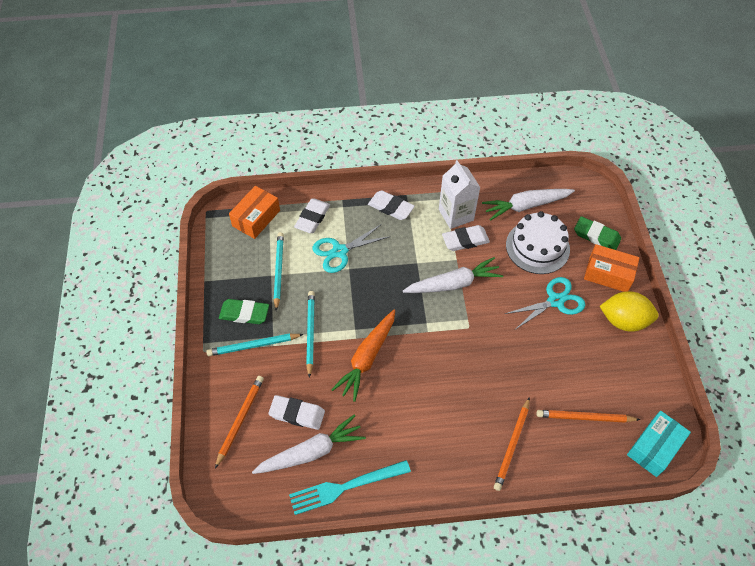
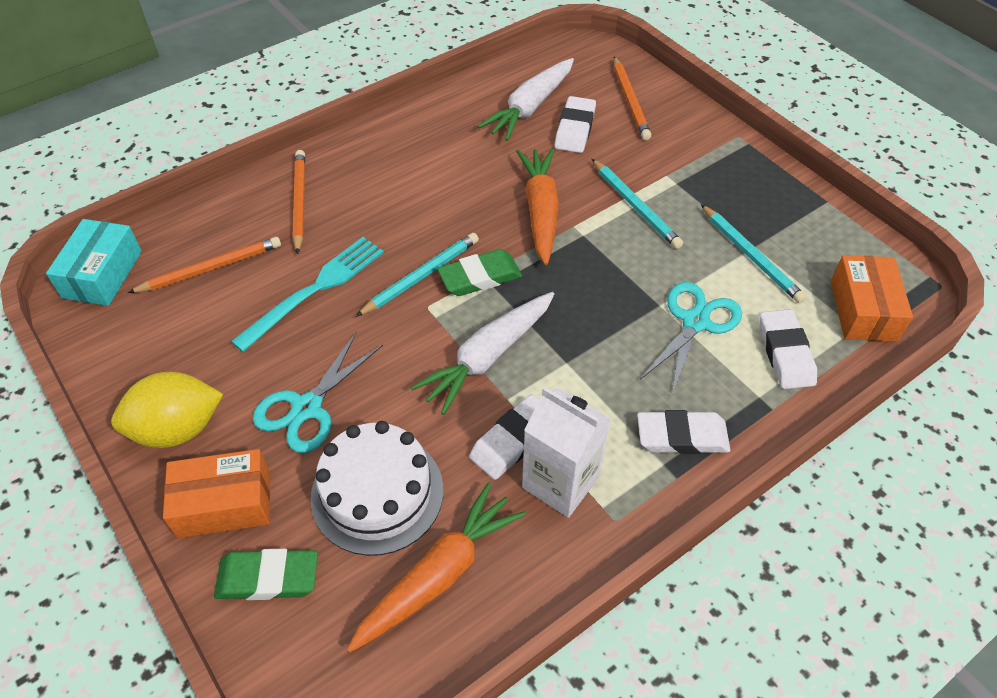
camera: 150 degrees right, 5 degrees down
(244, 313) = (736, 190): green eraser -> green eraser (480, 277)
(253, 345) = (689, 165): turquoise pencil -> turquoise pencil (421, 276)
(297, 414) = (575, 129): white eraser -> white eraser turned 60 degrees counterclockwise
(345, 487) = (471, 97): turquoise fork -> turquoise fork (315, 289)
(525, 206) = (439, 574): white carrot -> orange carrot

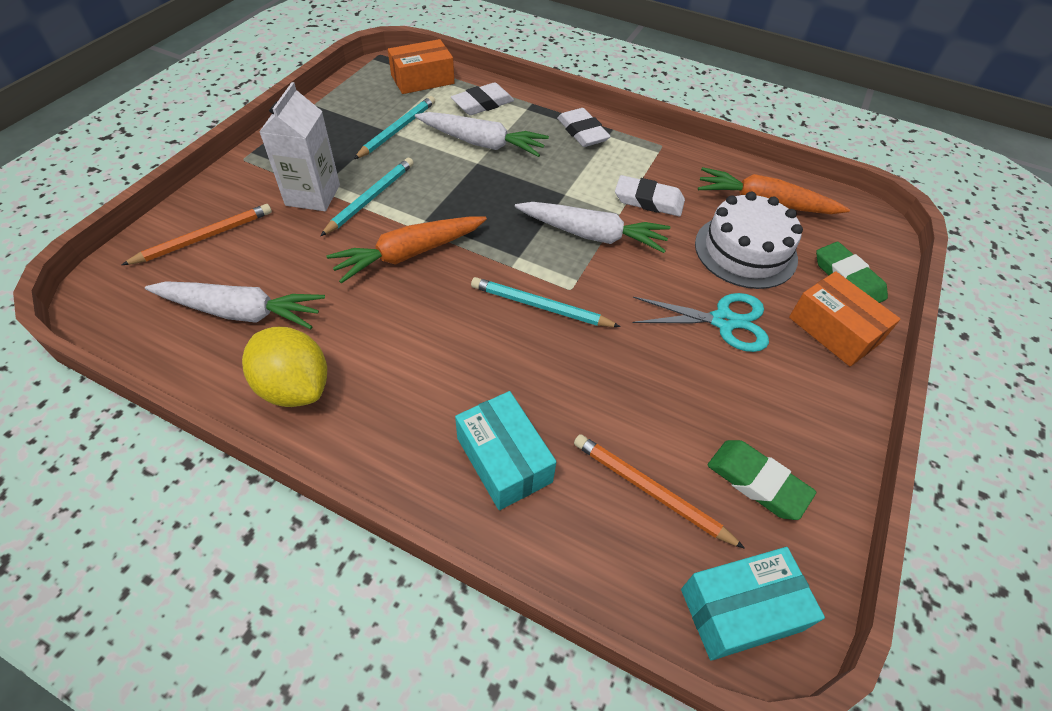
camera: 120 degrees left, 0 degrees up
(177, 429) = (817, 398): yellow lemon -> yellow lemon (295, 387)
(299, 202) = (504, 460): orange pencil -> turquoise box
(315, 289) = (610, 378): turquoise fork -> none
(480, 277) = (515, 267): green eraser -> green eraser (757, 482)
(560, 482) = (658, 172): white carton -> white carton (313, 195)
(575, 129) = (270, 265): white eraser -> none
(695, 322) = (482, 143): turquoise scissors -> white carrot

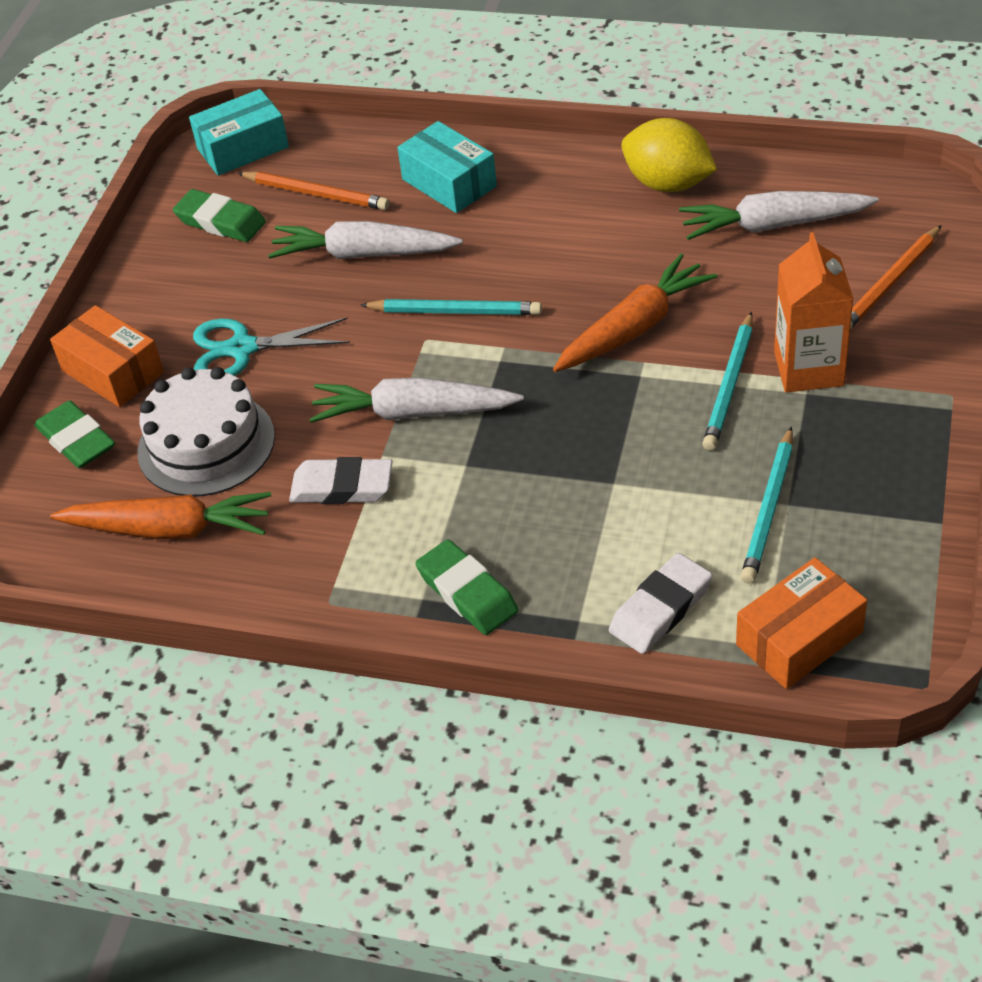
camera: 175 degrees right, 5 degrees down
(313, 195) = (808, 369): white carton -> orange carton
(482, 143) = (622, 521): white carrot -> white carrot (363, 254)
(582, 132) = (467, 592): white eraser -> green eraser

